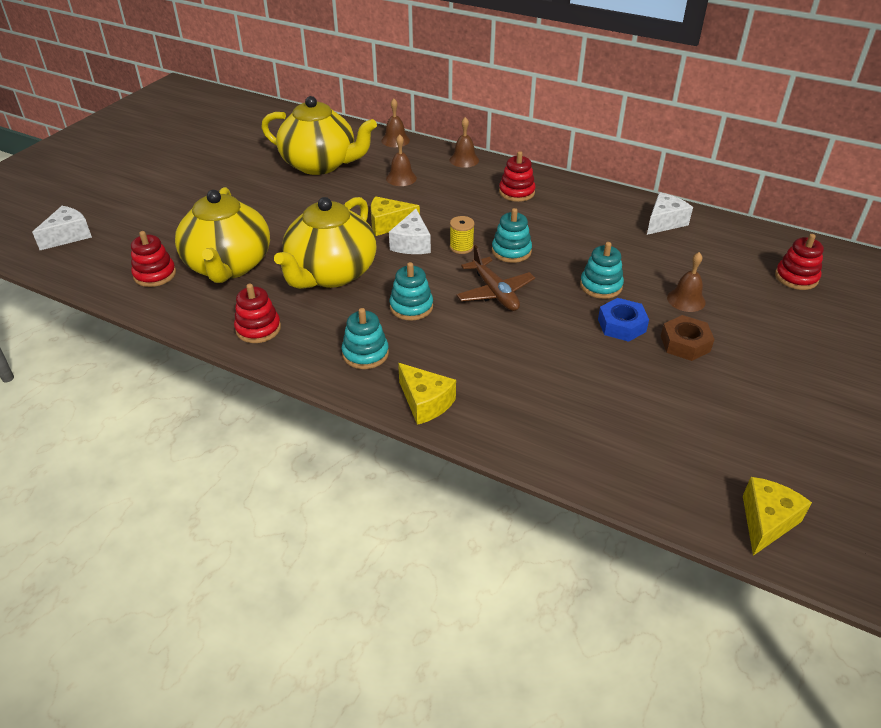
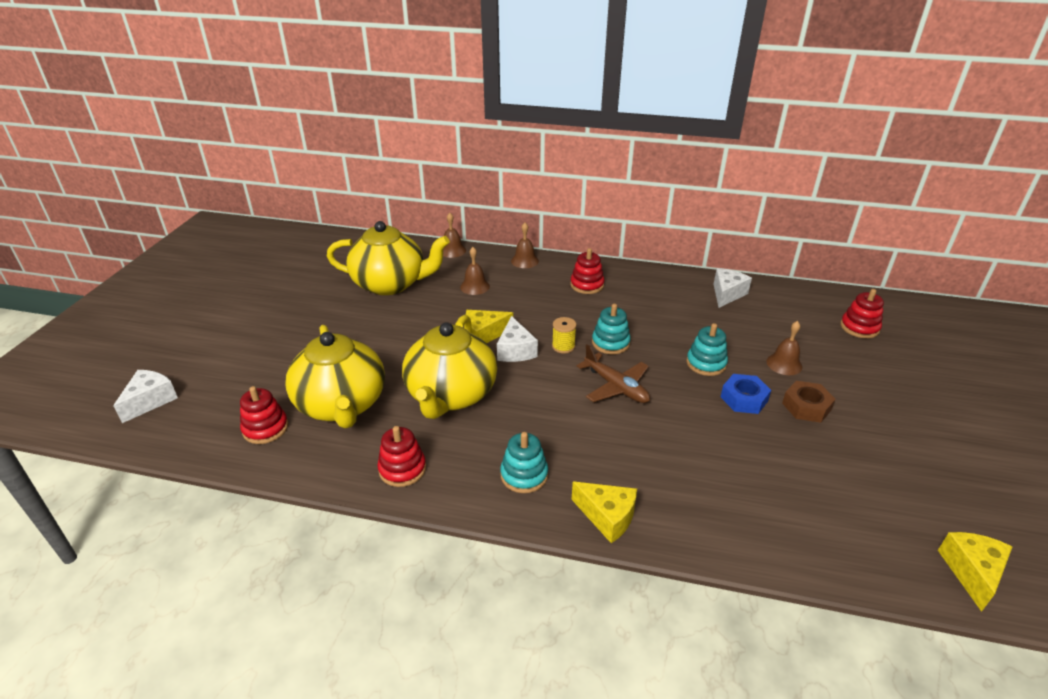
camera: 15 degrees left, 5 degrees down
(411, 307) = (545, 416): turquoise stacking toy -> none

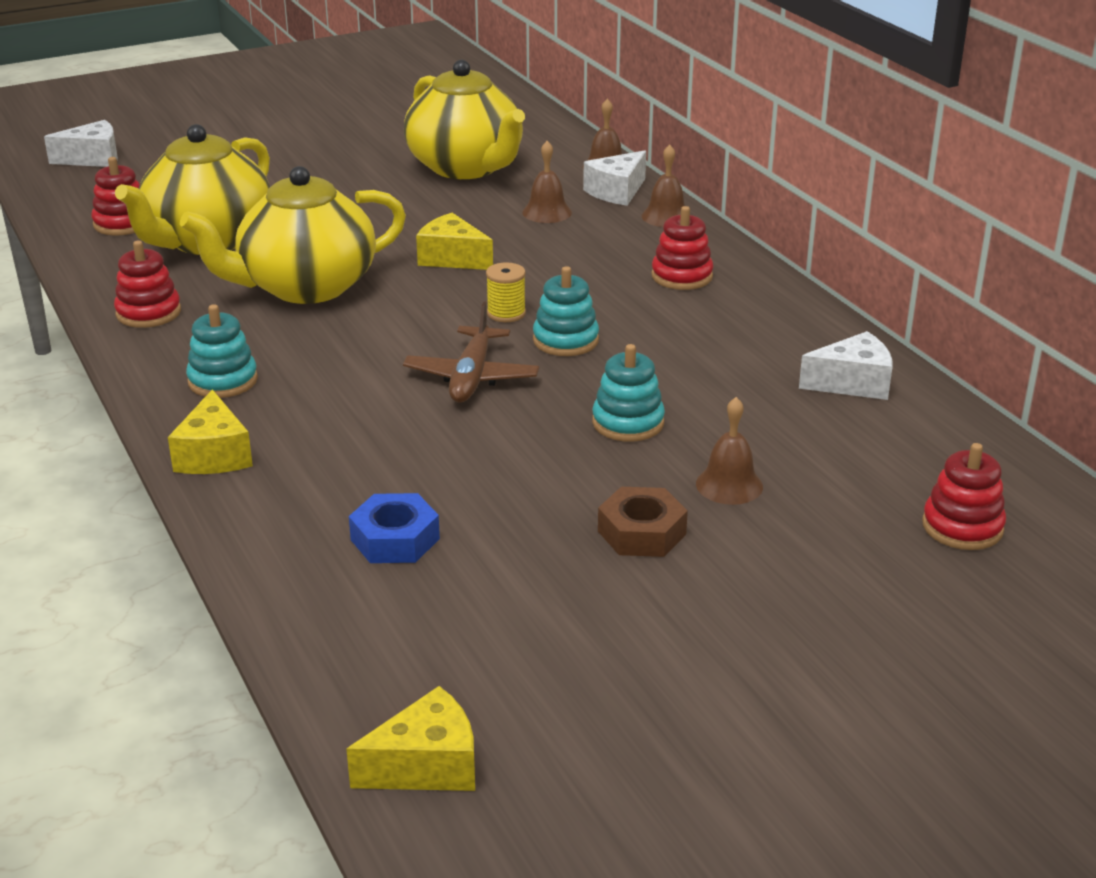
camera: 50 degrees right, 5 degrees down
(515, 350) = (449, 288): white cheese -> white cheese (617, 192)
(744, 399) = (584, 477): blue nut -> blue nut (395, 539)

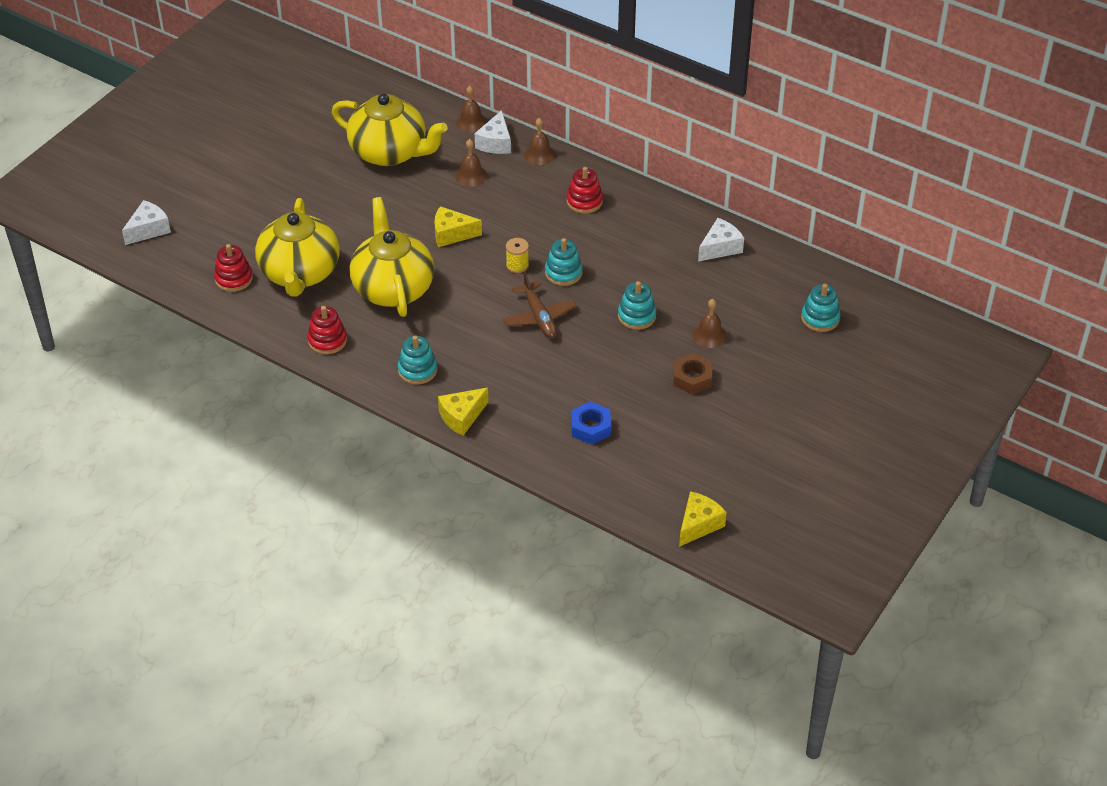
camera: 30 degrees left, 15 degrees up
(214, 455) = (462, 417): yellow cheese -> yellow cheese turned 90 degrees clockwise
(305, 287) = (393, 288): yellow teapot -> yellow teapot turned 135 degrees clockwise
(962, 527) = (820, 318): red stacking toy -> turquoise stacking toy

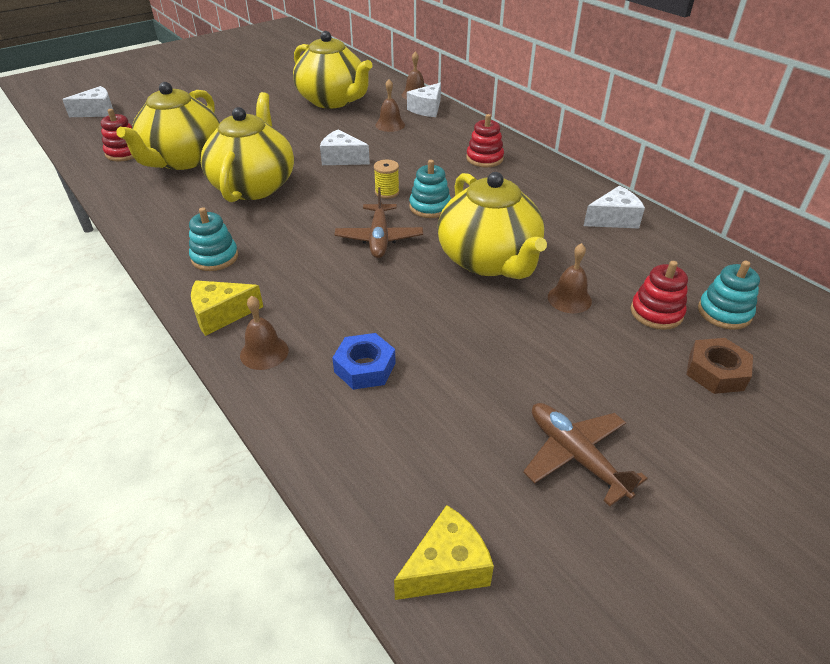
camera: 20 degrees right, 5 degrees down
(327, 340) = (154, 213): red stacking toy -> red stacking toy (656, 313)
(452, 234) = (342, 158): yellow cheese -> white cheese
(539, 154) = (461, 122): brown bell -> brown bell (264, 352)
(636, 316) = (489, 260): turquoise stacking toy -> yellow teapot
(692, 378) = (528, 341): brown nut -> brown nut (715, 372)
(748, 447) = (575, 456): none -> brown plane

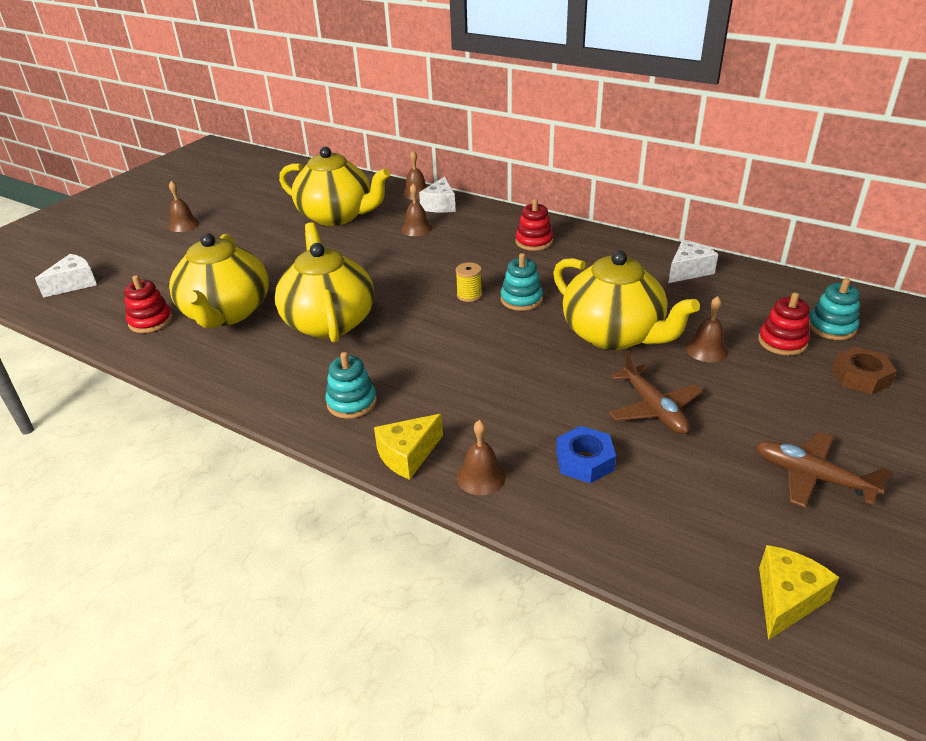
camera: 20 degrees left, 5 degrees down
(211, 83) = (183, 224): none -> brown bell
(342, 158) = (397, 273): white cheese -> none
(379, 238) = (499, 341): brown plane -> brown plane (654, 409)

